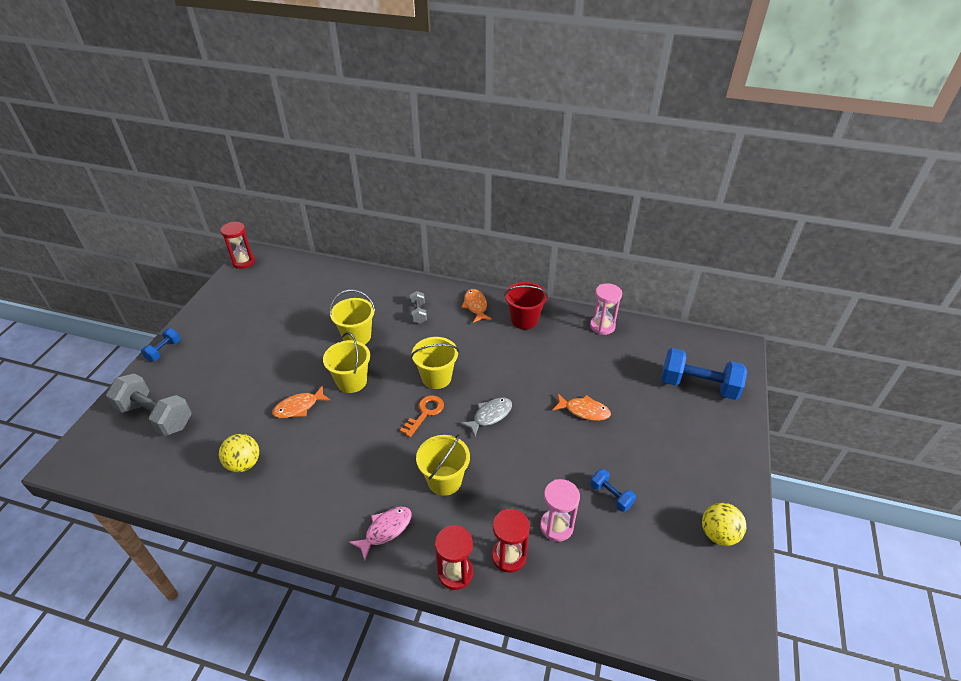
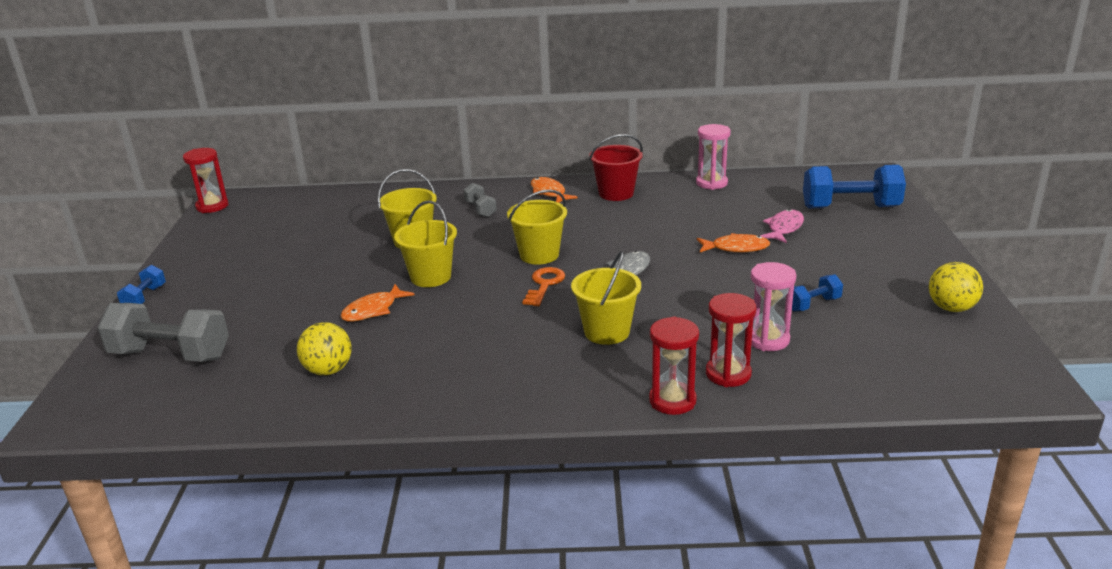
camera: 15 degrees left, 15 degrees down
(385, 530) = (559, 386): pink fish -> pink fish (784, 228)
(611, 495) = (813, 304): blue dumbbell -> blue dumbbell turned 60 degrees counterclockwise

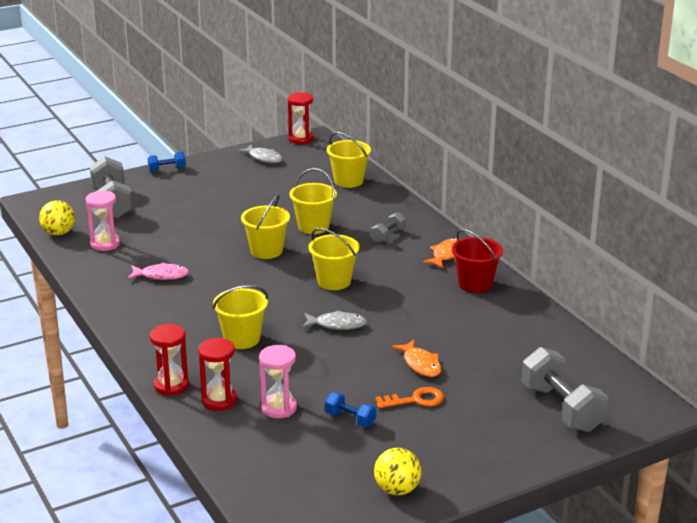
camera: 60 degrees right, 0 degrees up
(220, 234) = (264, 158): none -> grey fish
(328, 370) = (128, 257): yellow ball -> yellow ball (59, 233)
(343, 203) = (348, 181): none -> yellow bucket
(373, 310) = (207, 246): orange fish -> none
(544, 285) = (290, 296): orange key -> orange key (415, 400)
(711, 183) = (544, 324): pink hourglass -> pink hourglass (105, 244)
(784, 228) = (481, 380): pink fish -> pink fish (161, 275)
(850, 207) = (561, 408): blue dumbbell -> grey dumbbell

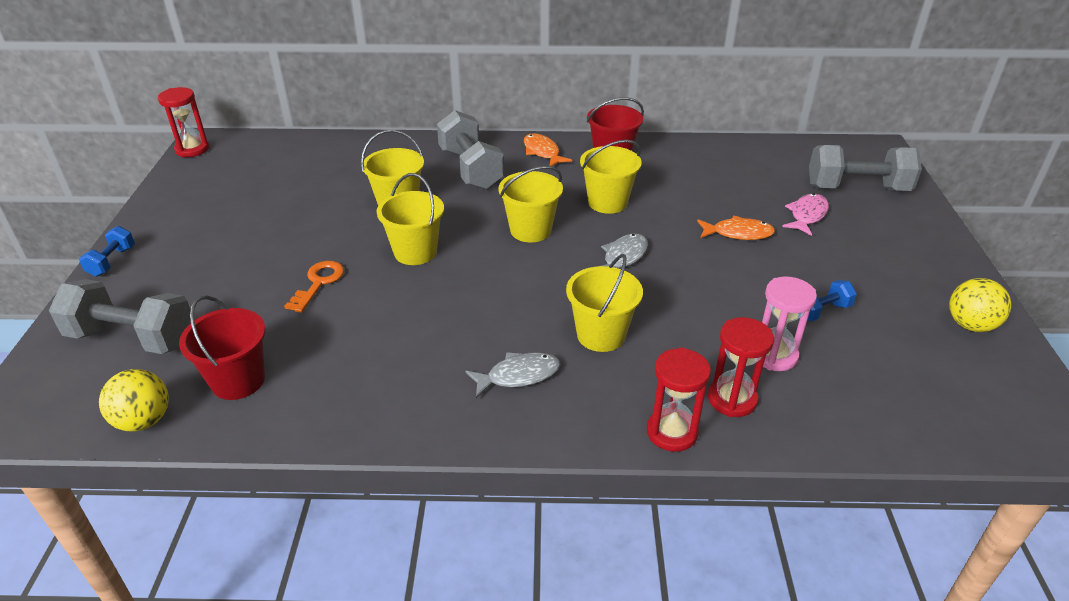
camera: 60 degrees left, 10 degrees up
(105, 244) = (238, 381): pink hourglass -> red bucket
(161, 275) = (385, 353): pink fish -> pink fish (807, 215)
(264, 158) = (197, 185): grey fish -> grey fish (518, 375)
(348, 181) = (328, 153): yellow bucket -> yellow bucket (607, 202)
(388, 236) = (471, 169): grey dumbbell -> grey dumbbell, size x1.99
(415, 400) = (804, 258): orange key -> orange key (318, 283)

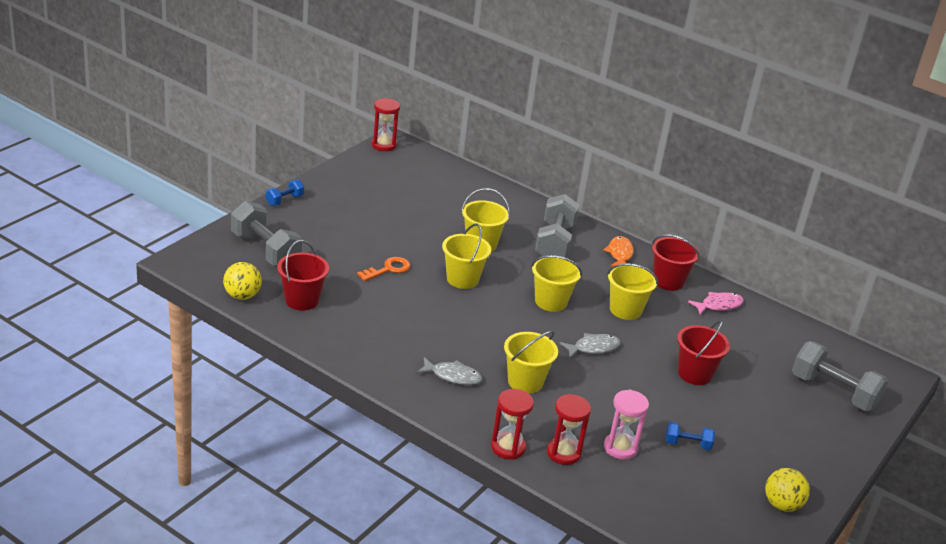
camera: 30 degrees right, 5 degrees down
(738, 233) = (694, 374): orange fish -> red bucket
(807, 215) = (764, 388): pink fish -> pink fish (719, 305)

